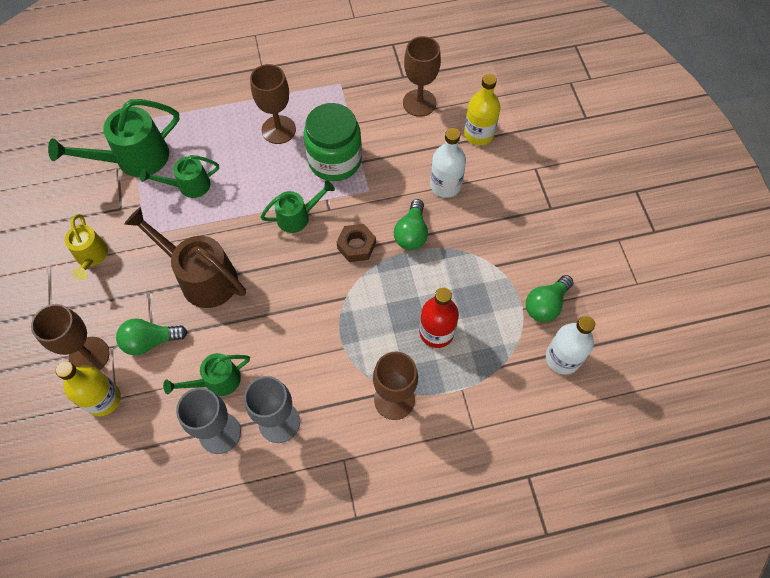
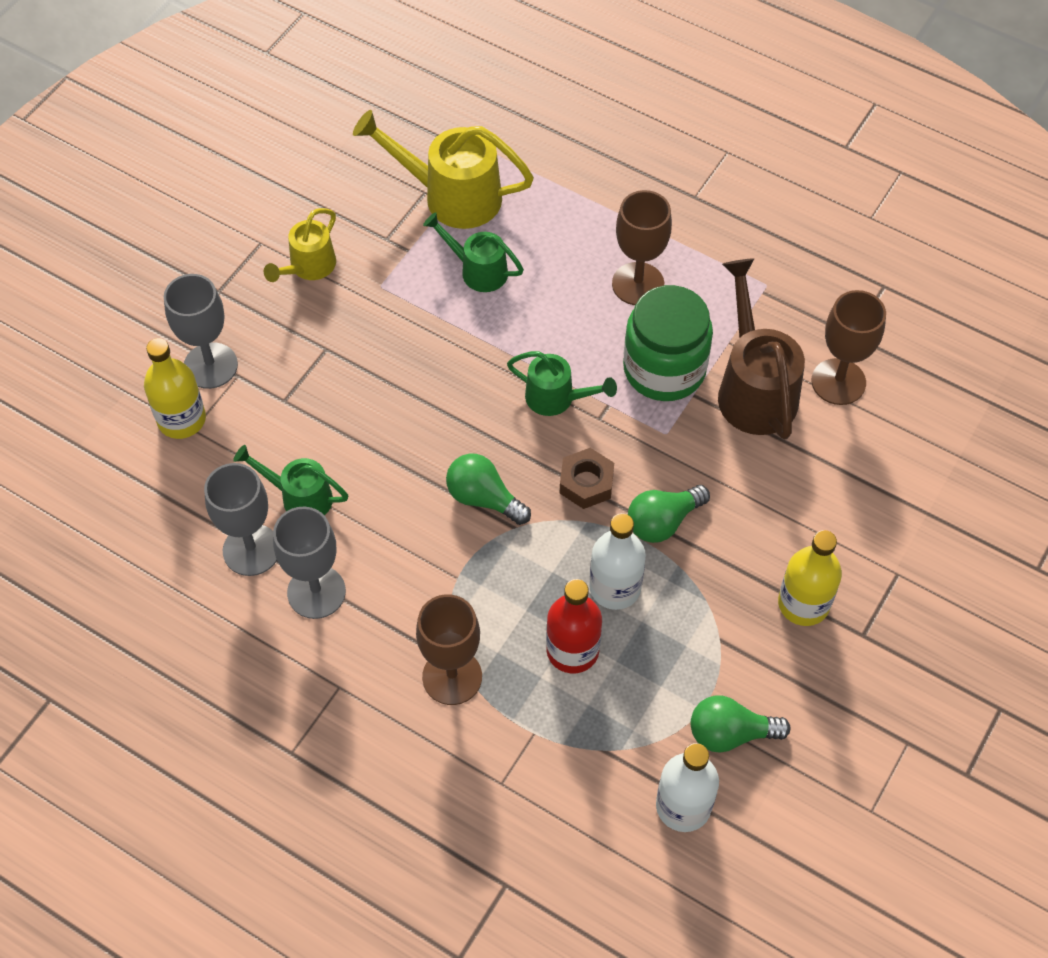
camera: 45 degrees right, 5 degrees down
(89, 355) = (210, 366): brown goblet -> grey goblet
(134, 159) = (451, 196): green watering can -> yellow watering can
(150, 341) = (279, 401): green light bulb -> green light bulb (484, 498)
(201, 277) = (392, 378): brown watering can -> brown watering can (754, 388)
(445, 185) = (763, 502): white bottle -> white bottle (615, 587)
(478, 134) = (871, 476): yellow bottle -> yellow bottle (803, 604)

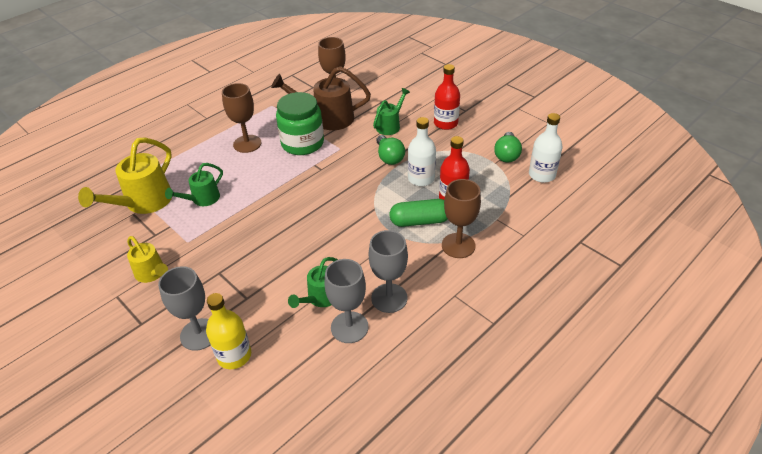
camera: 75 degrees left, 15 degrees down
(484, 498) = (352, 218): green light bulb -> none
(499, 605) = (420, 221): none -> green capsule
(557, 398) = (302, 182): green watering can -> green watering can (390, 125)
(586, 483) = (357, 179): brown nut -> none
(803, 604) = (445, 123): yellow bottle -> red bottle

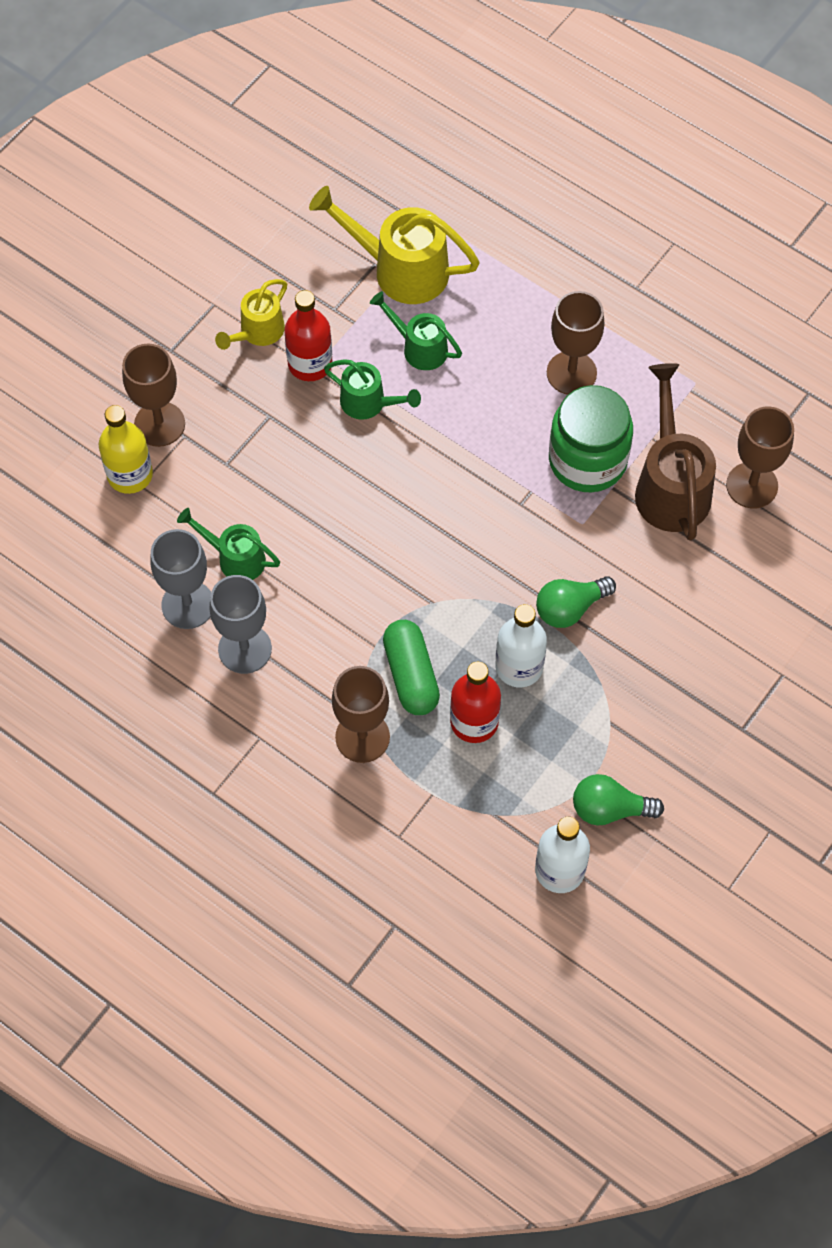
camera: 80 degrees right, 20 degrees up
(199, 334) = (159, 424): grey goblet -> brown goblet
(390, 125) = (667, 598): green watering can -> green watering can (369, 403)
(445, 123) = (691, 695): red bottle -> red bottle (310, 364)

